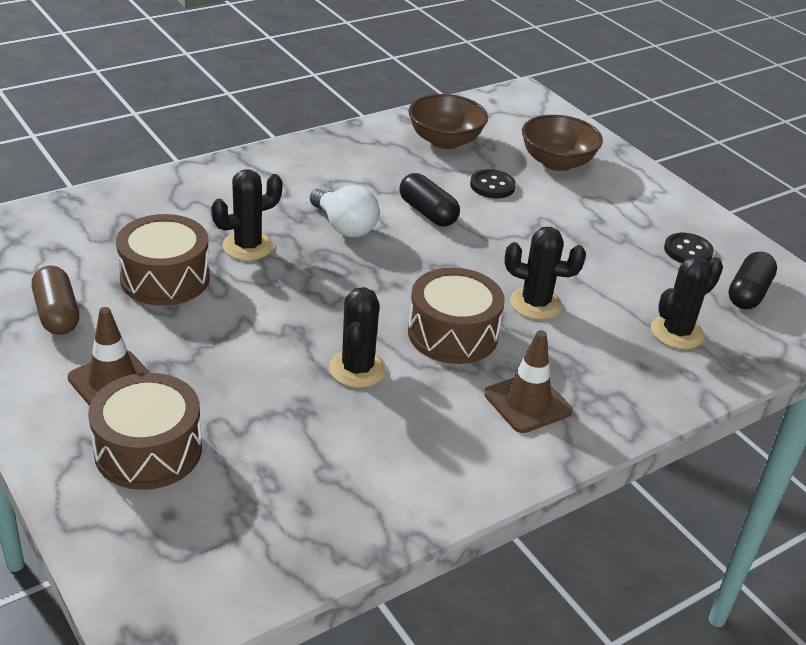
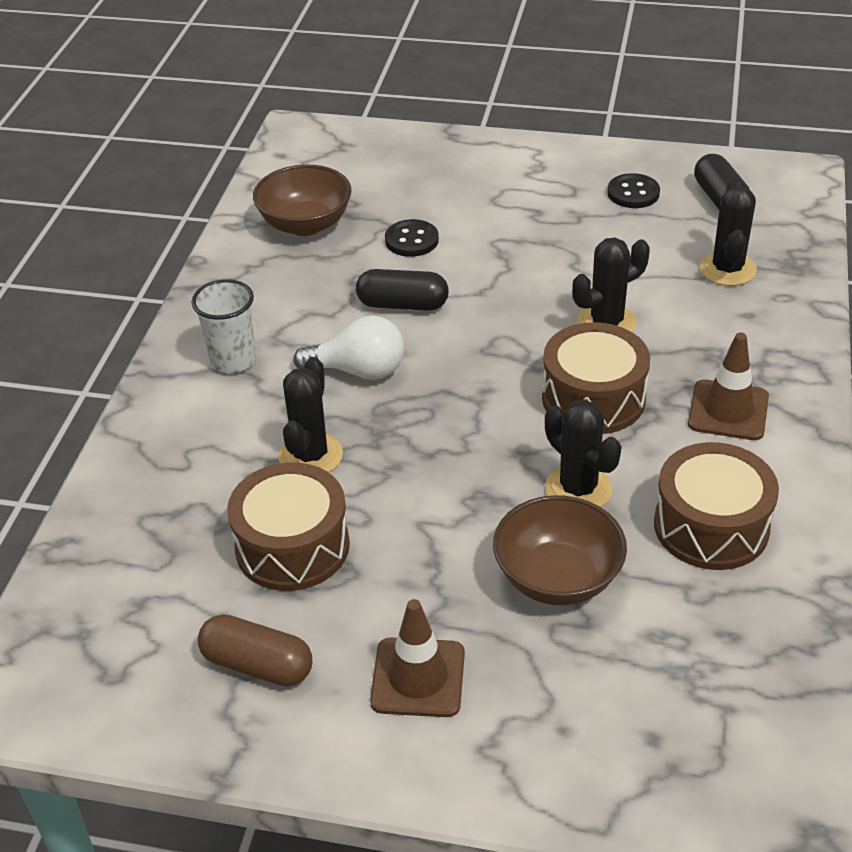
camera: 40 degrees left, 5 degrees up
(148, 450) = (548, 705): brown drum -> brown drum (711, 526)
(289, 178) = (233, 360): none -> white cup
(557, 162) = (425, 181): brown bowl -> brown bowl (557, 578)

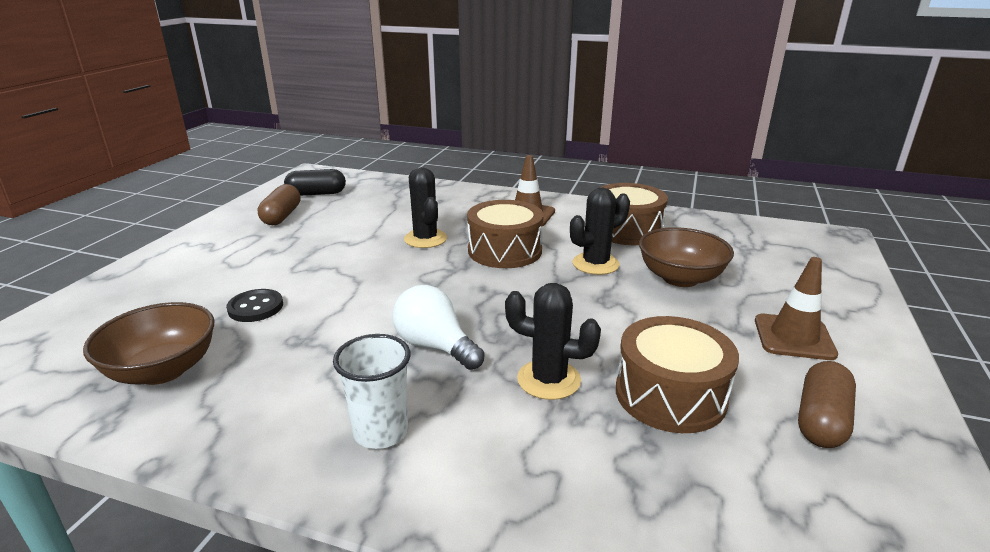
camera: 85 degrees left, 15 degrees down
(359, 371) = (435, 346): white light bulb -> white light bulb turned 60 degrees counterclockwise
(402, 305) = (350, 318): black capsule -> none
(633, 193) = (282, 216): black button -> brown capsule
(727, 269) = (392, 200): black cactus -> none

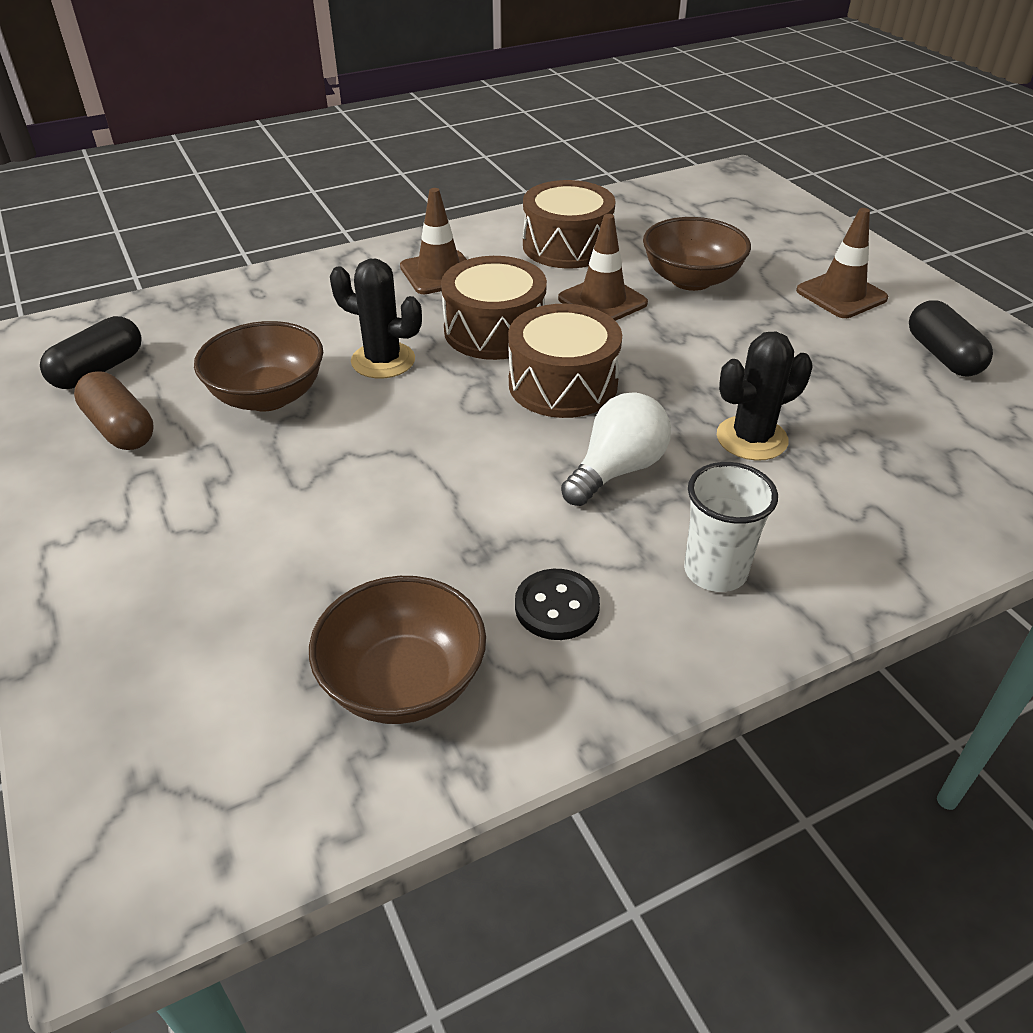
camera: 45 degrees left, 15 degrees up
(255, 307) = (355, 553): black button -> black button (557, 606)
(352, 230) = (268, 396): none -> brown bowl
(435, 346) = (617, 470): white light bulb -> white light bulb turned 135 degrees clockwise
(595, 264) = (602, 301): black cactus -> brown traffic cone
(670, 395) = (842, 395): brown drum -> brown drum (563, 384)
(821, 420) = (942, 355): brown capsule -> black capsule

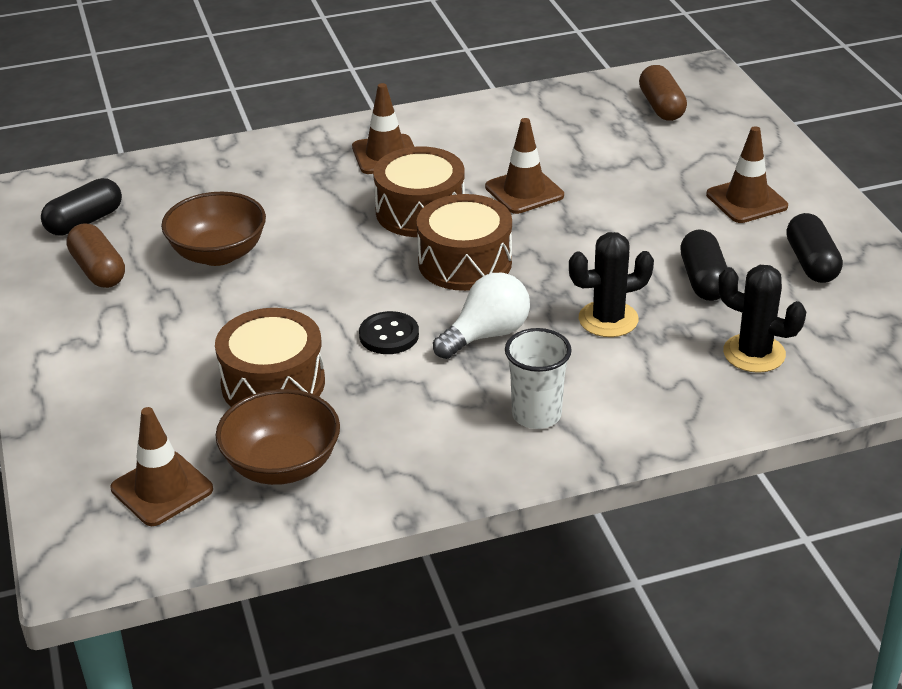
camera: 10 degrees right, 5 degrees down
(238, 741) = (162, 489): none -> brown traffic cone
(383, 361) = (318, 231): black cactus -> black cactus (754, 353)
(557, 606) = (406, 428): black button -> black button (389, 335)
(567, 246) = (509, 136): brown drum -> brown drum (273, 383)
(691, 280) = (613, 177): brown bowl -> none
(711, 209) = (661, 107): none -> brown capsule
(837, 383) = (703, 280): none -> black capsule

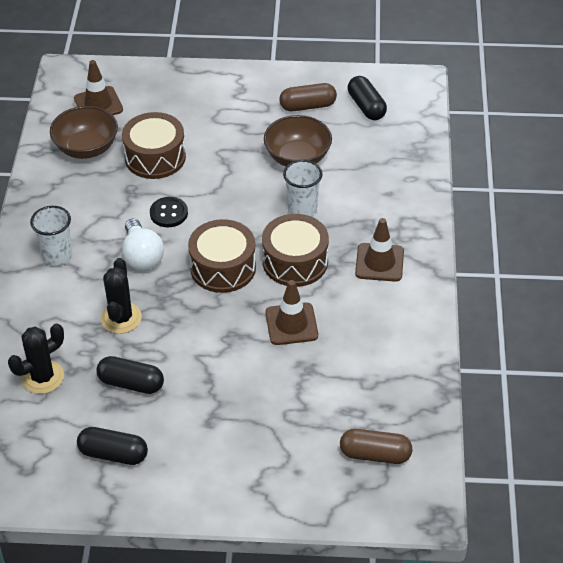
camera: 110 degrees right, 10 degrees up
(322, 227) = (302, 209): none -> white cup
(746, 201) = (210, 451): brown traffic cone -> none

